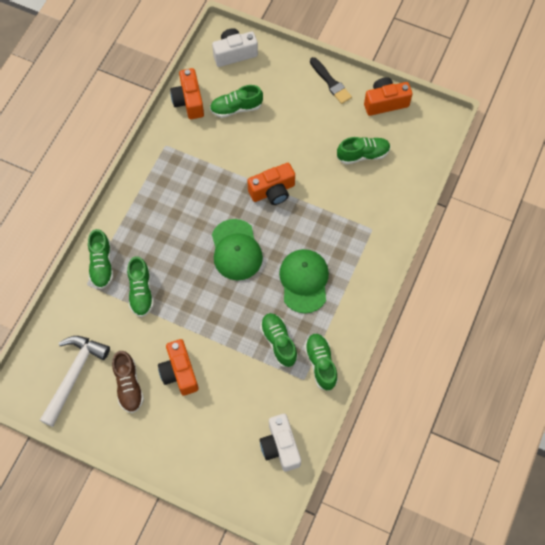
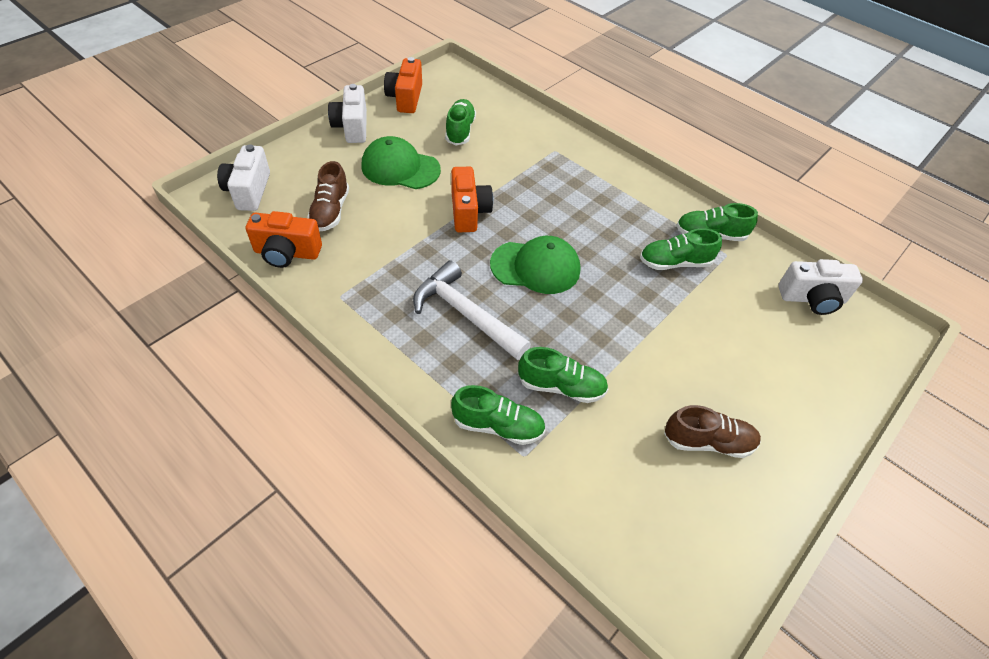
camera: 75 degrees left, 15 degrees down
(74, 375) = (679, 516): white hammer -> white hammer (466, 314)
(179, 372) = (697, 374): orange camera -> none
(236, 108) = (330, 211): green shoe -> brown shoe
(304, 281) = (600, 219): green cap -> green cap (400, 168)
(330, 82) = (352, 127): black brush -> white camera

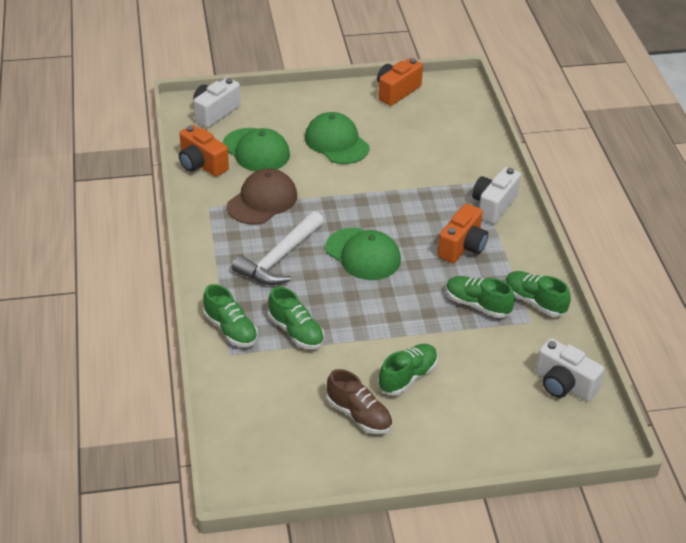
camera: 40 degrees right, 10 degrees down
(330, 211) = (256, 150): brown shoe -> green cap
(352, 127) = (331, 97): white camera -> white camera (493, 205)
(388, 261) = (262, 200): none -> brown cap
(460, 131) = (414, 135): green shoe -> green shoe (407, 377)
(466, 314) = (280, 258): white hammer -> white hammer turned 135 degrees counterclockwise
(468, 212) = (355, 195): orange camera -> orange camera (462, 247)

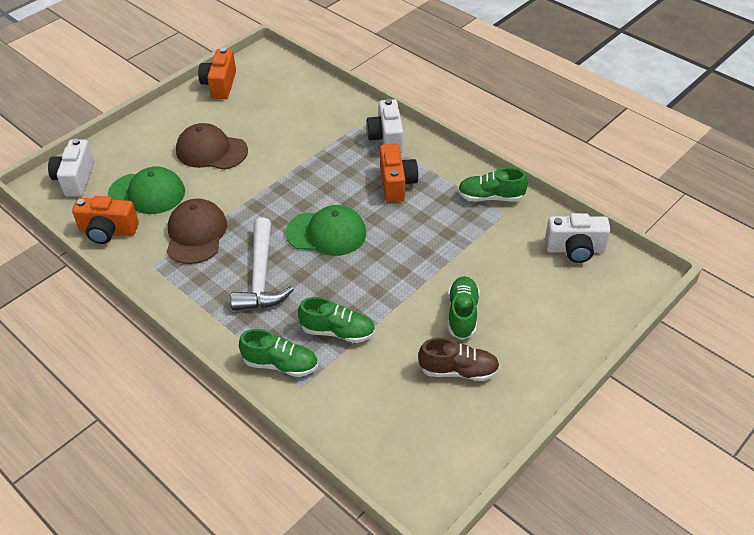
camera: 35 degrees left, 5 degrees up
(336, 142) = (211, 151): green cap -> brown cap
(477, 305) = (454, 223): green shoe -> none

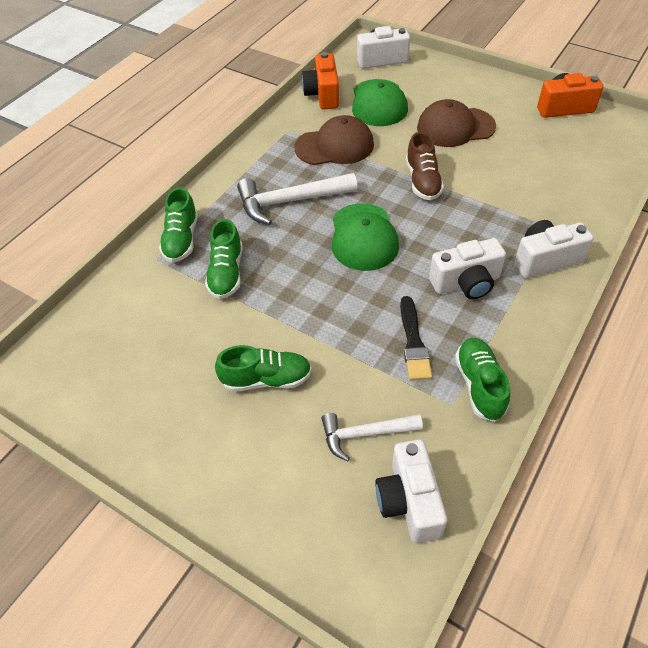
camera: 80 degrees right, 5 degrees up
(211, 151) = (455, 127): brown cap -> brown cap turned 105 degrees counterclockwise
(396, 183) = (466, 283): orange camera -> white camera
(446, 223) = (413, 342): none -> black brush
(458, 371) = (183, 386): brown shoe -> brown shoe (422, 181)
(521, 263) = (365, 434): none -> white hammer

